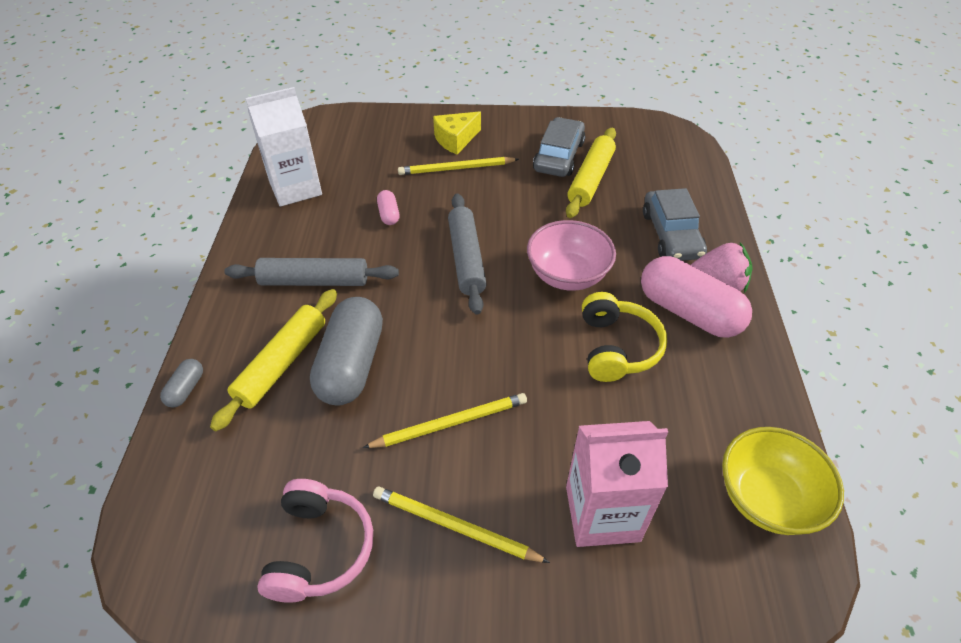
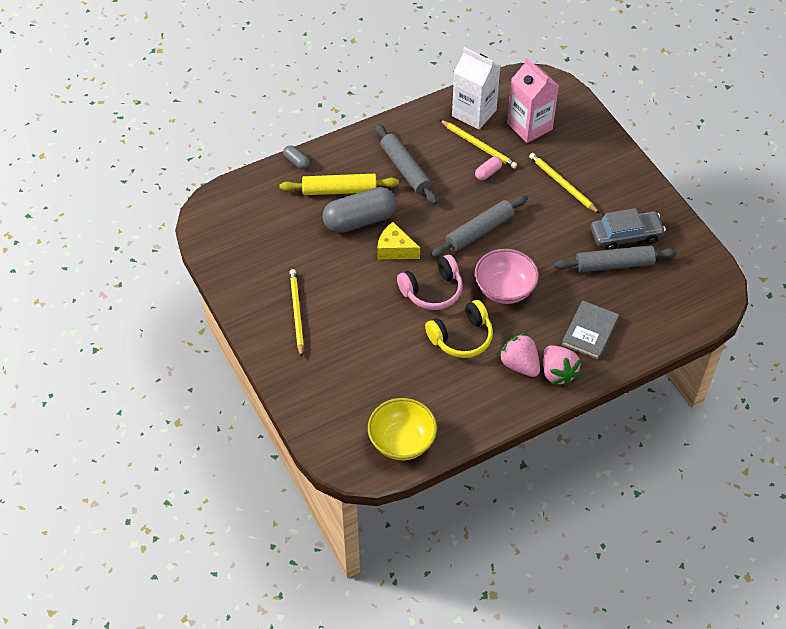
camera: 60 degrees right, 5 degrees up
(186, 389) = (296, 162): grey capsule -> grey capsule turned 60 degrees clockwise
(319, 549) = (252, 266): pink headphones -> pink headphones (432, 290)
(450, 423) = (353, 282): yellow pencil -> yellow pencil (479, 146)
(455, 140) = (594, 168): yellow cheese -> yellow cheese (395, 249)
(591, 179) = (614, 264): yellow rolling pin -> grey rolling pin
(602, 513) = (344, 371): pink carton -> pink carton (529, 126)
(671, 234) = (590, 332): grey car -> grey book
(688, 312) = (519, 365): pink capsule -> pink strawberry

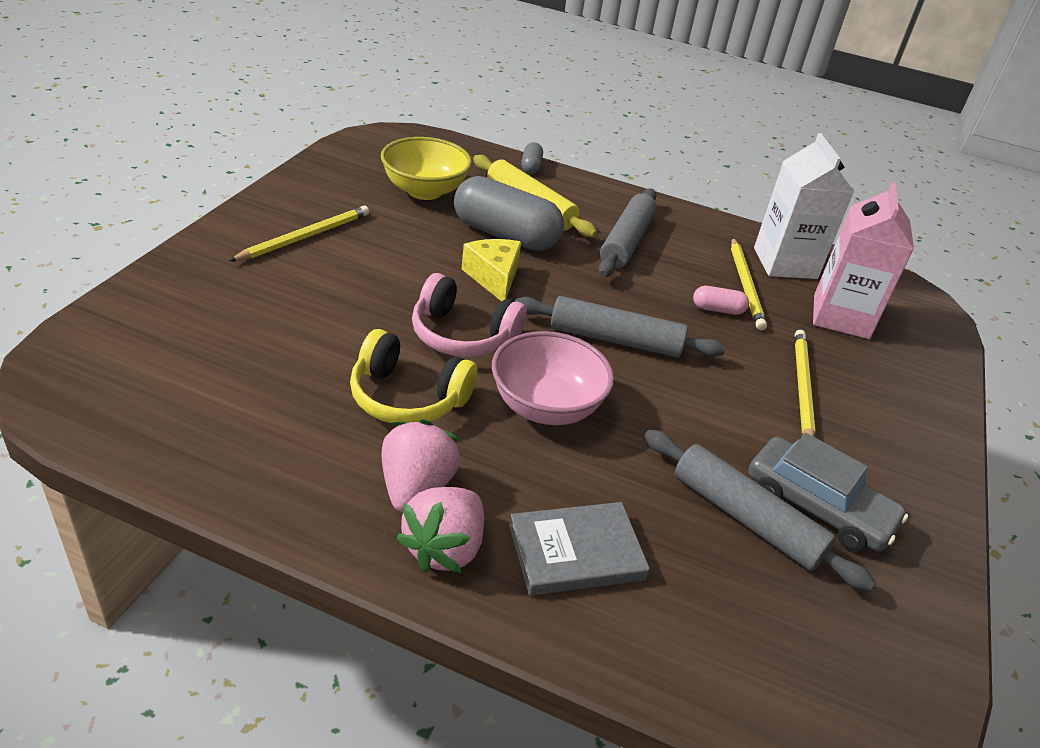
camera: 45 degrees right, 15 degrees down
(402, 441) = (140, 413): yellow bowl -> yellow bowl (424, 191)

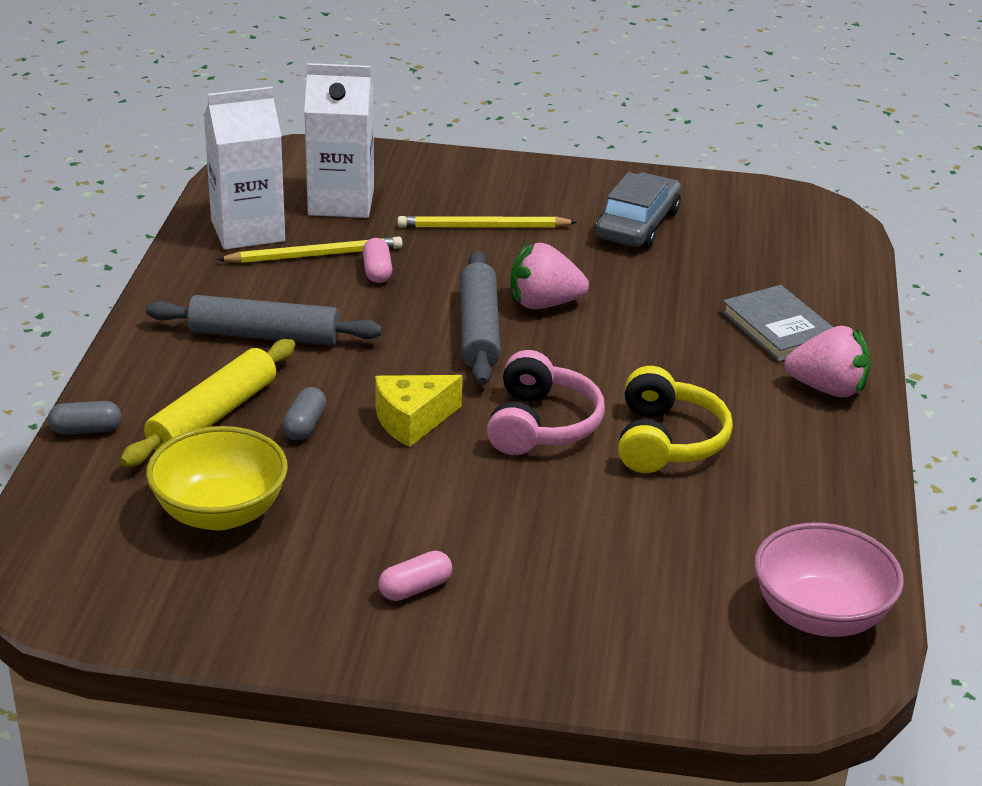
camera: 100 degrees left, 5 degrees down
(305, 237) = (415, 588): yellow pencil -> pink capsule
(416, 488) = (778, 414): pink strawberry -> pink strawberry (544, 304)
(505, 235) = (304, 426): grey capsule -> grey capsule, size x0.44
(546, 407) = (617, 360): pink bowl -> pink bowl (820, 615)
(745, 518) = (678, 256): grey rolling pin -> none
(841, 317) = (341, 202): pink carton -> white carton

